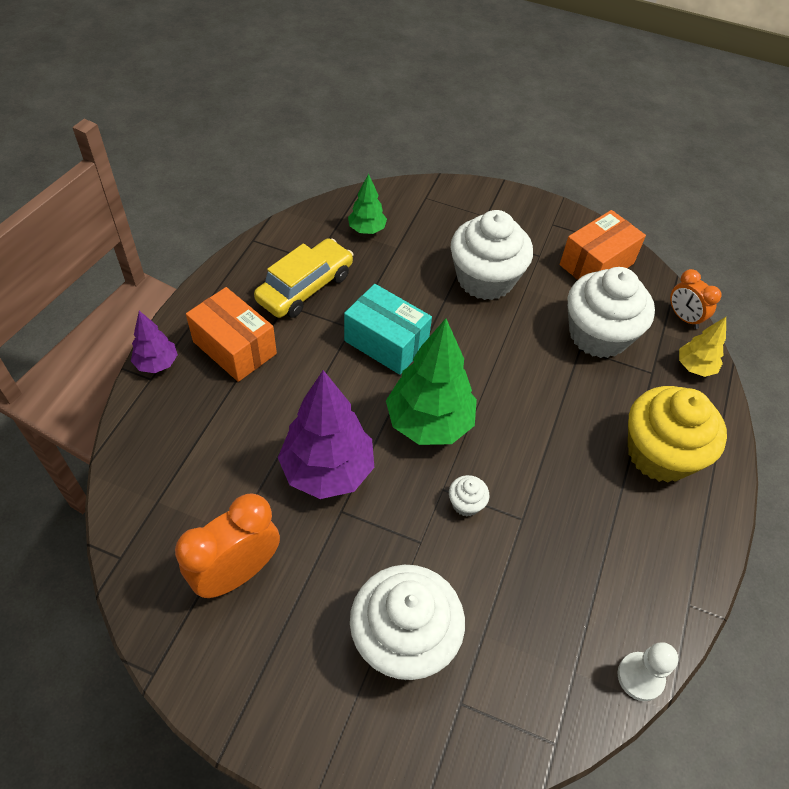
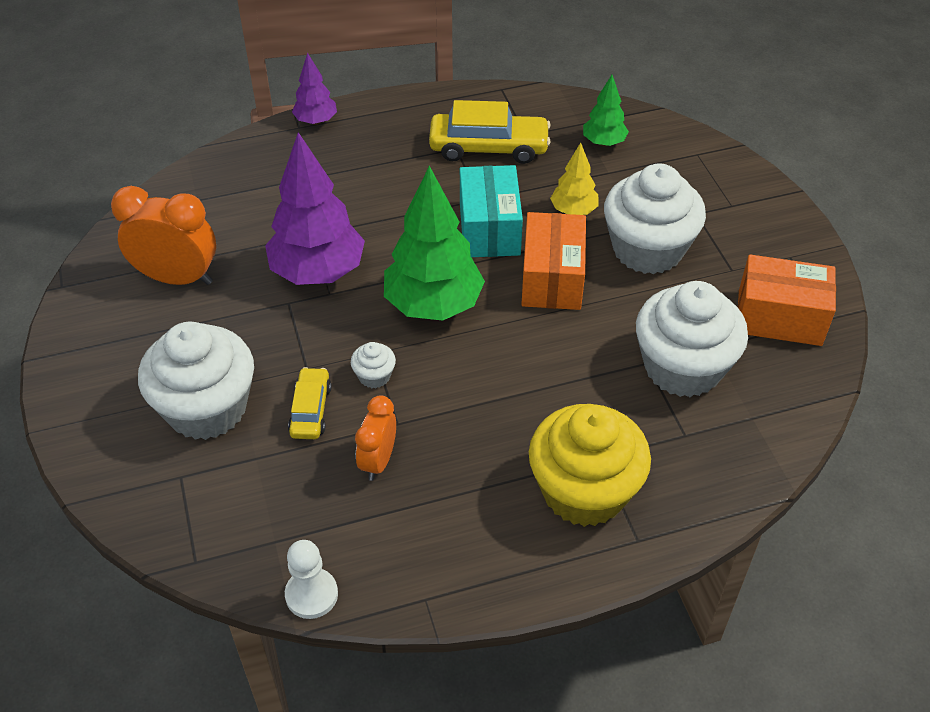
camera: 55 degrees right, 5 degrees down
(234, 348) = (378, 149): orange box -> orange box (552, 278)
(465, 566) = (311, 410): none -> yellow car
(683, 318) = (797, 425): orange clock -> orange clock (378, 461)
(694, 367) = (736, 467): yellow tree -> yellow tree (573, 211)

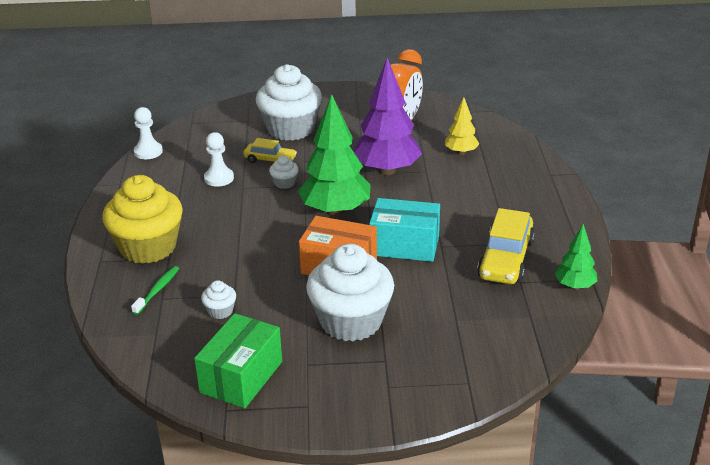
camera: 105 degrees right, 15 degrees down
(316, 121) = (557, 182): purple tree -> none
(378, 461) = (219, 178): orange clock -> white pawn
(573, 211) = (411, 290): yellow tree -> yellow tree (461, 152)
(603, 142) = (499, 325): green tree -> green tree (575, 286)
(672, 445) = (157, 290): none -> green toothbrush
(682, 367) = (220, 311): white cupcake -> white cupcake, size x0.41
(779, 318) = (241, 377): orange box -> green box

